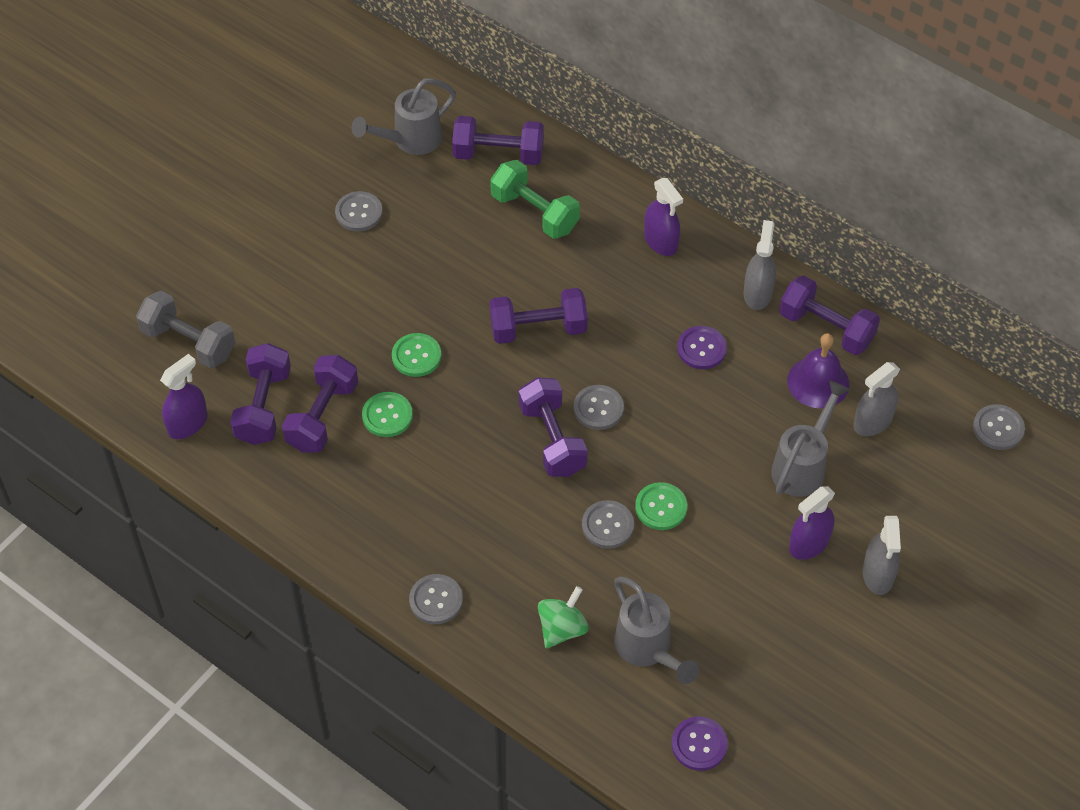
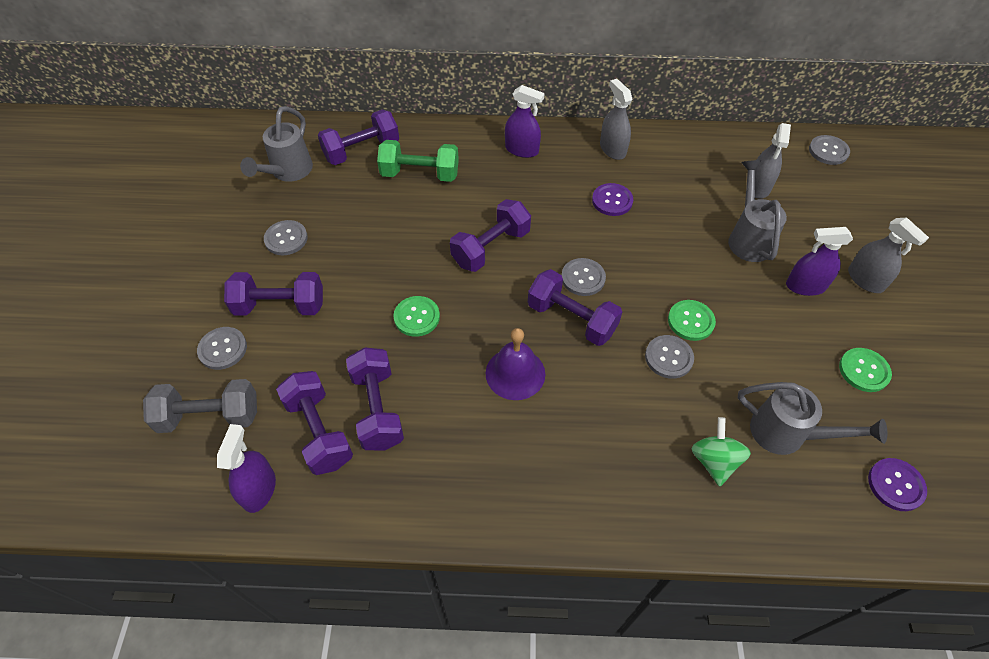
camera: 35 degrees left, 0 degrees up
(387, 415) = (431, 376): green button -> green button (864, 370)
(436, 600) = (600, 505): grey button -> grey button (223, 349)
(809, 544) = (805, 286): purple spray bottle -> purple spray bottle turned 75 degrees clockwise
(818, 382) = (702, 181): purple bell -> purple bell (515, 373)
(826, 328) = (674, 148): purple dumbbell -> purple dumbbell (280, 306)

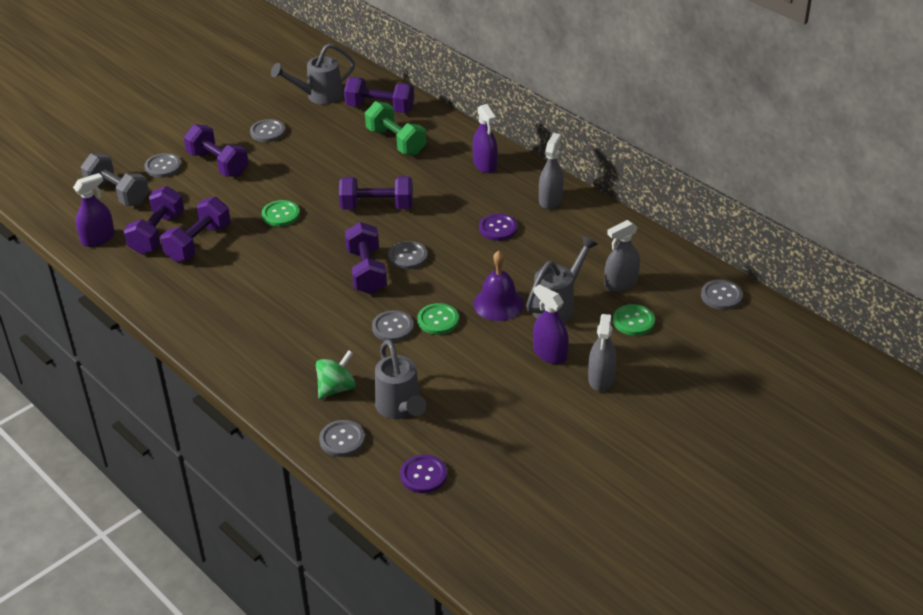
camera: 45 degrees right, 15 degrees down
(515, 373) = (292, 275): purple bell -> purple bell (498, 303)
(793, 511) = (342, 439): none -> grey button
(864, 370) = (506, 417): green button -> green button (633, 321)

